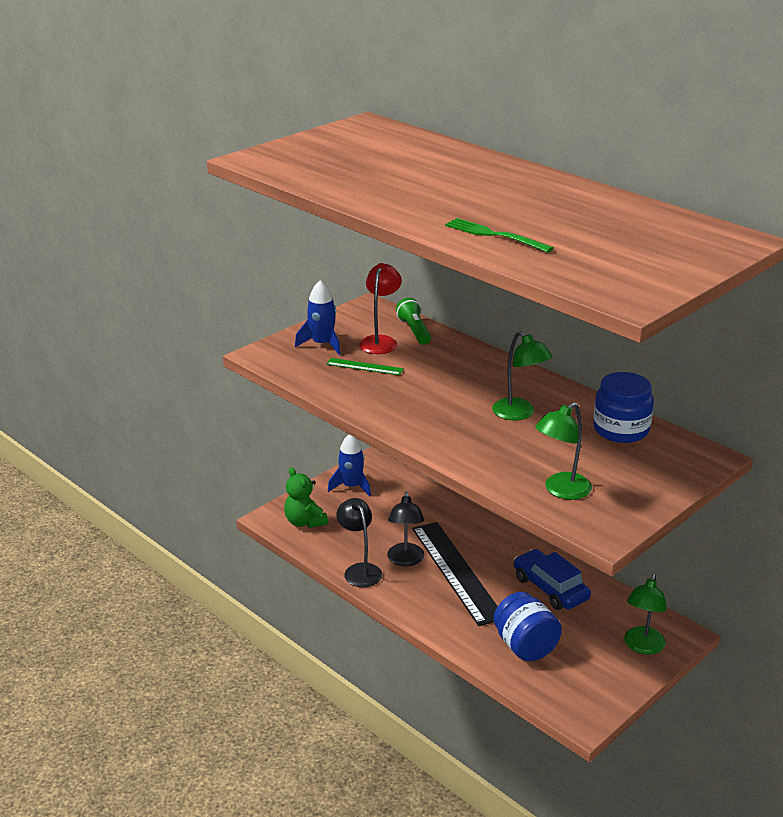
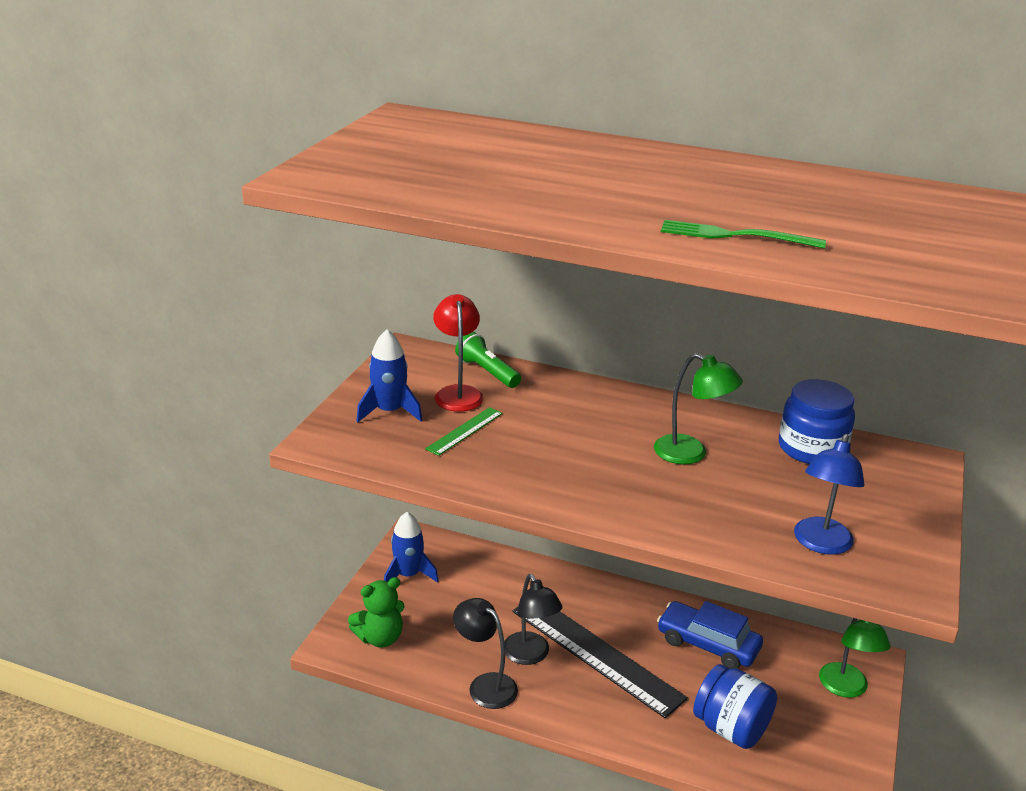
camera: 25 degrees left, 0 degrees up
(305, 522) = (380, 638): green teddy bear -> green teddy bear turned 60 degrees counterclockwise
(364, 367) = (465, 431): green ruler -> green ruler turned 45 degrees counterclockwise
(561, 490) = (820, 544): green lamp -> blue lamp

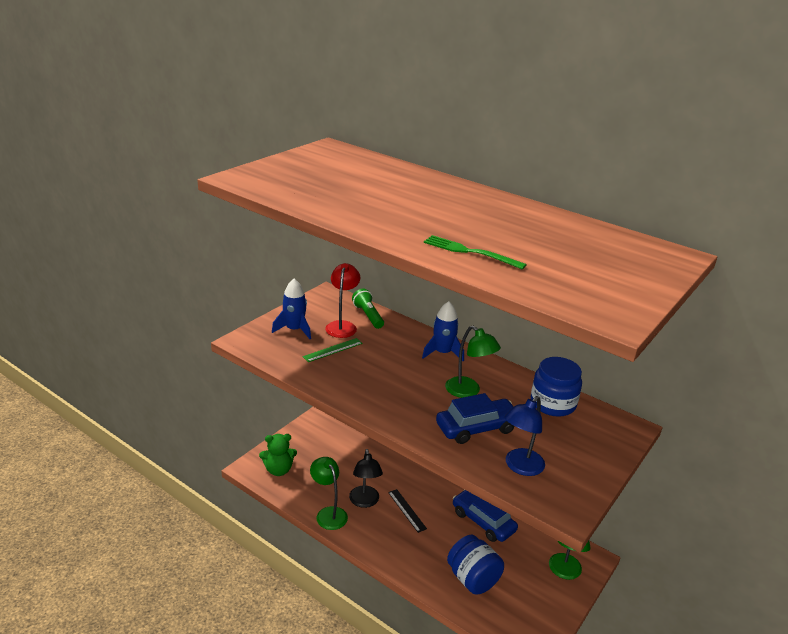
camera: 15 degrees right, 0 degrees up
(408, 575) = (313, 435): blue rocket -> blue rocket (443, 353)
(485, 685) = (328, 513): black lamp -> green lamp
(595, 653) = (406, 510): black ruler -> black ruler, size x0.45
(732, 502) = (477, 428): none -> blue car

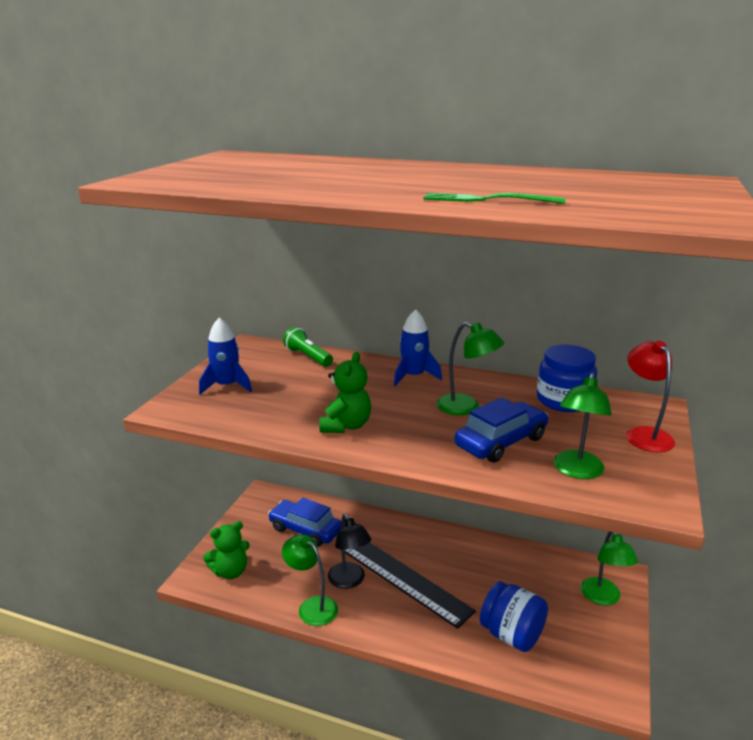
camera: 15 degrees left, 5 degrees down
(333, 350) = (285, 397): green ruler -> none
(342, 326) = (283, 372): red lamp -> red lamp (644, 434)
(366, 385) = (346, 426): none -> green teddy bear
(406, 510) = (402, 577): black ruler -> black ruler, size x2.22
(483, 521) = (491, 566): blue car -> blue car (305, 530)
(520, 467) = (576, 471): blue lamp -> green lamp

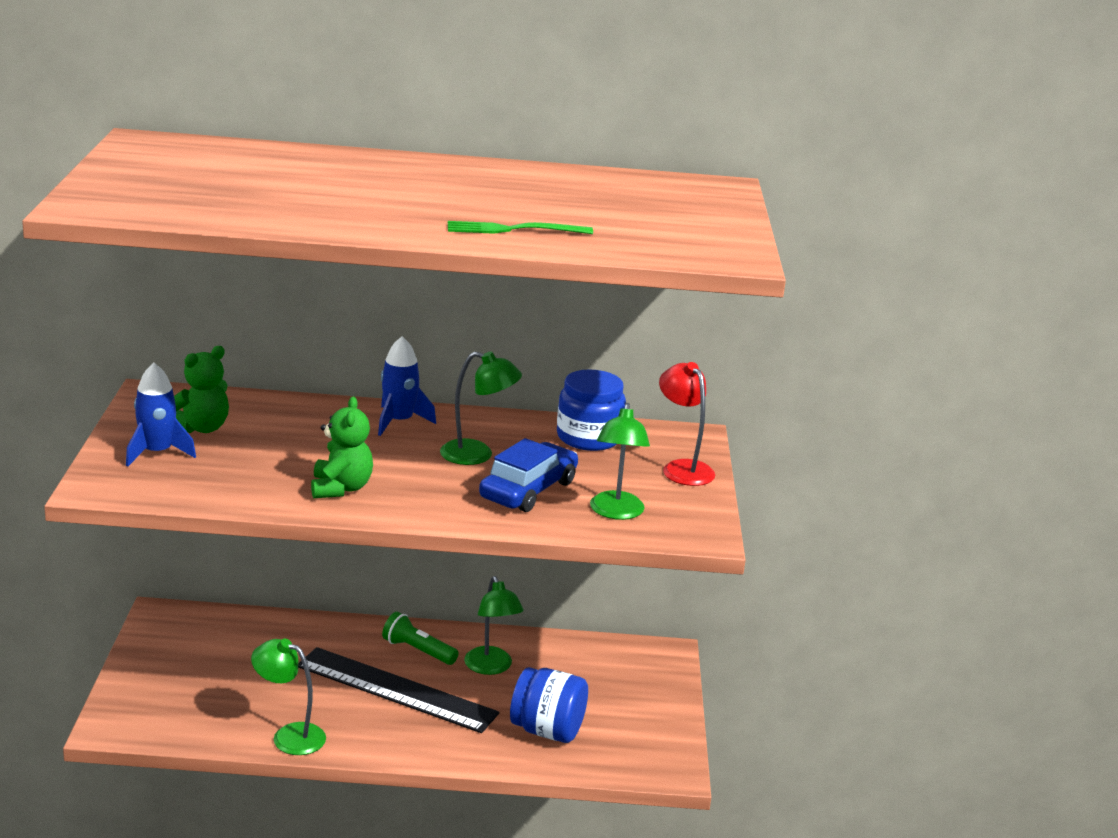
camera: 20 degrees left, 0 degrees up
(230, 571) = (159, 712): green teddy bear -> green teddy bear (201, 428)
(305, 530) = (243, 651): blue car -> none
(308, 357) = (246, 406): green flashlight -> green flashlight (418, 651)
(349, 581) = (328, 702): black lamp -> none
(603, 598) = (648, 679): green lamp -> green lamp (491, 667)

